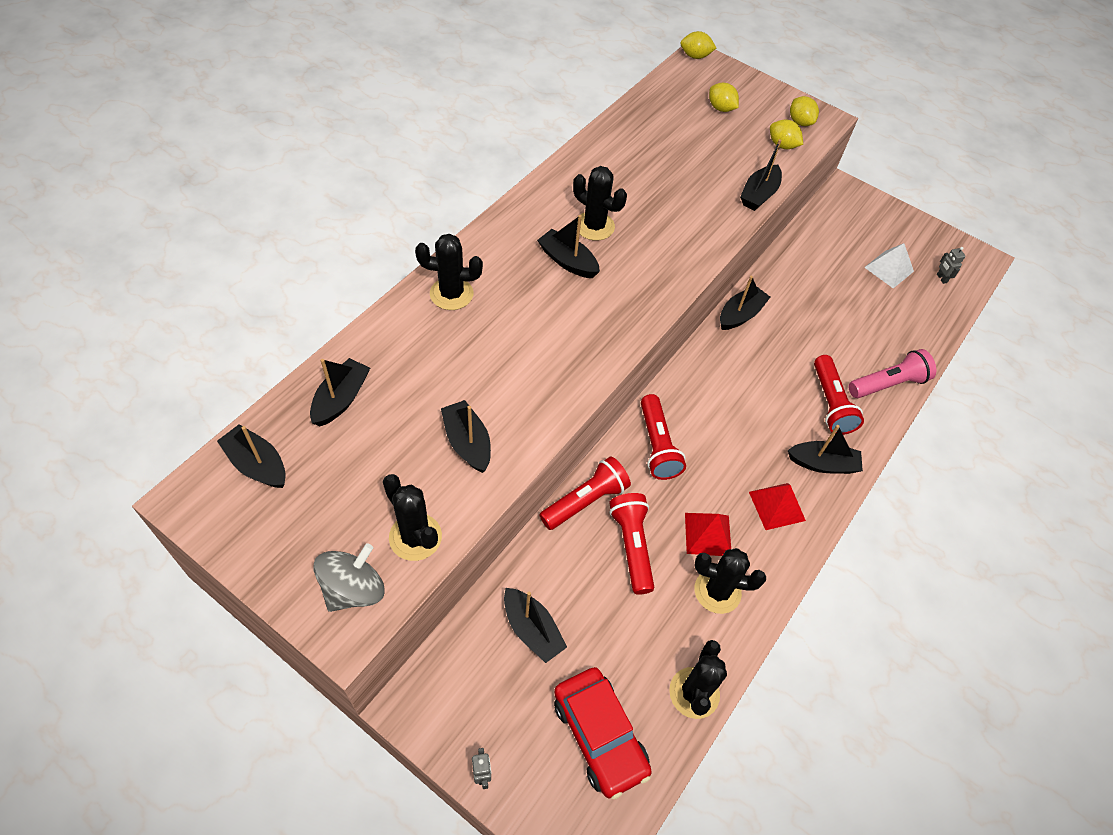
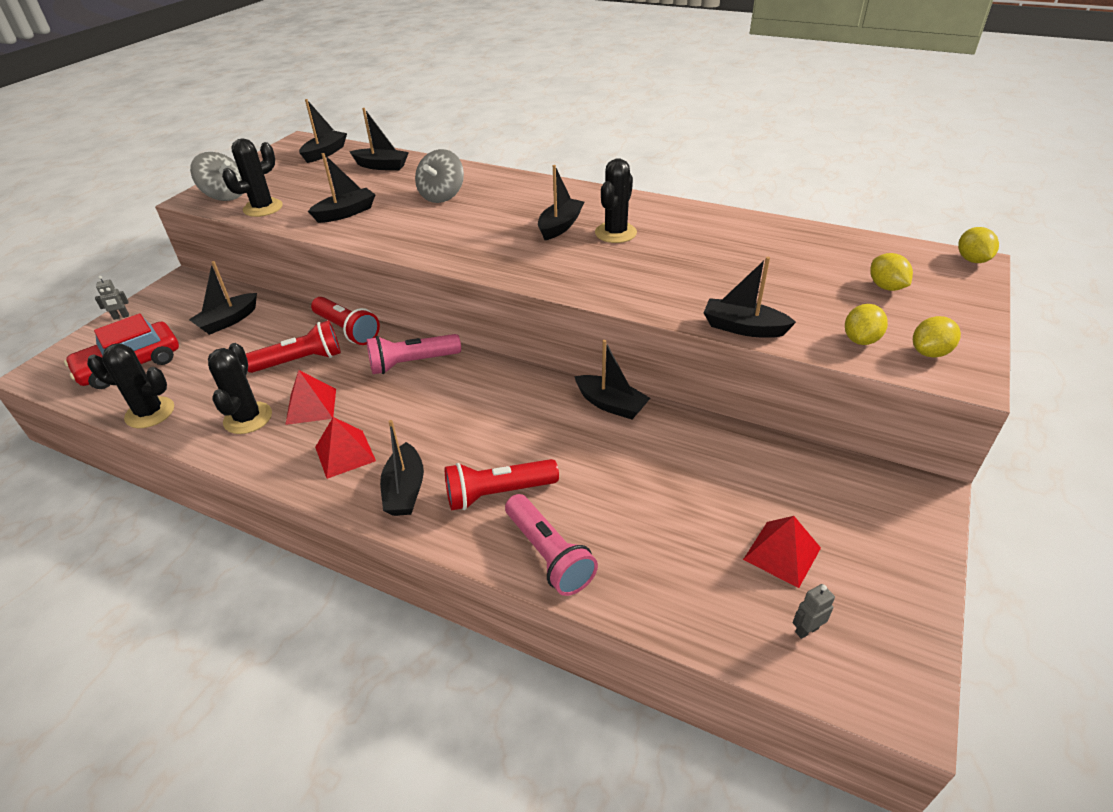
camera: 85 degrees right, 15 degrees down
(451, 294) = (496, 185): black cactus -> none
(459, 346) = (442, 196): none -> grey spinning top
(657, 445) = (412, 363): red flashlight -> pink flashlight
(721, 108) = (886, 287): yellow lemon -> yellow lemon turned 60 degrees counterclockwise
(889, 269) = (782, 553): white pyramid -> red pyramid

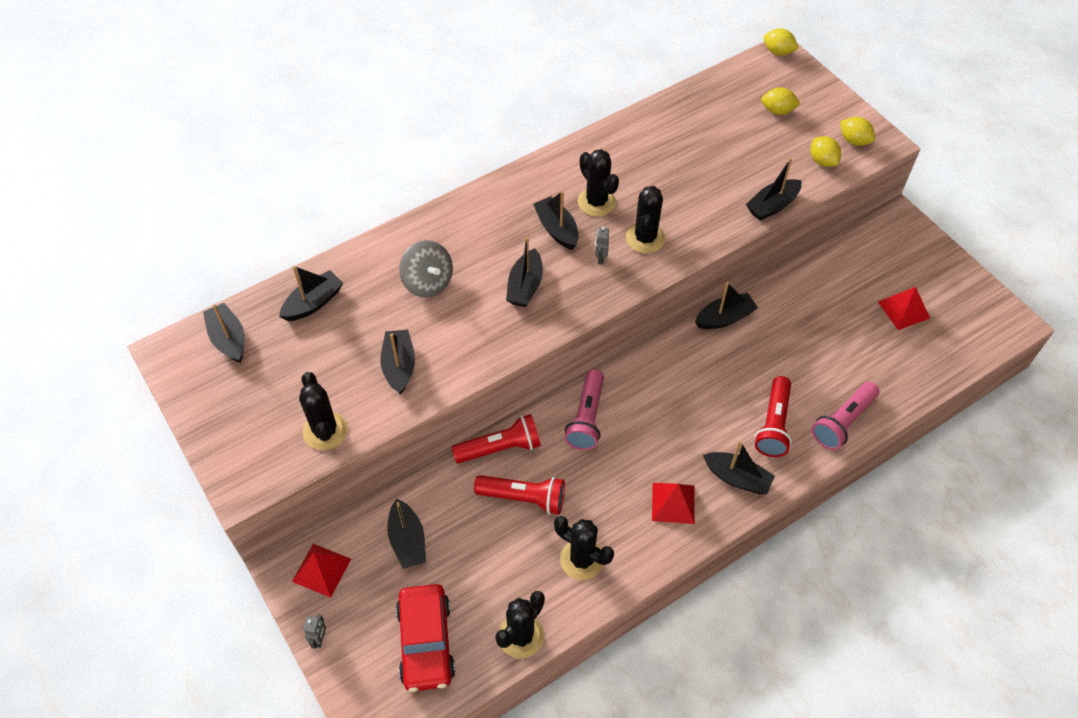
camera: 60 degrees left, 15 degrees up
(225, 196) = (261, 457): grey spinning top -> none
(300, 361) = (523, 498): red flashlight -> red flashlight turned 90 degrees clockwise
(311, 406) = (596, 508): red pyramid -> red pyramid (321, 570)
(479, 234) = (525, 286): none -> black boat
(548, 555) = (842, 422): pink flashlight -> pink flashlight turned 135 degrees clockwise
(601, 270) = (645, 238): none -> black cactus
(806, 630) = (957, 332): grey robot -> grey robot (600, 258)
(930, 352) = (854, 141): yellow lemon -> yellow lemon turned 45 degrees counterclockwise

